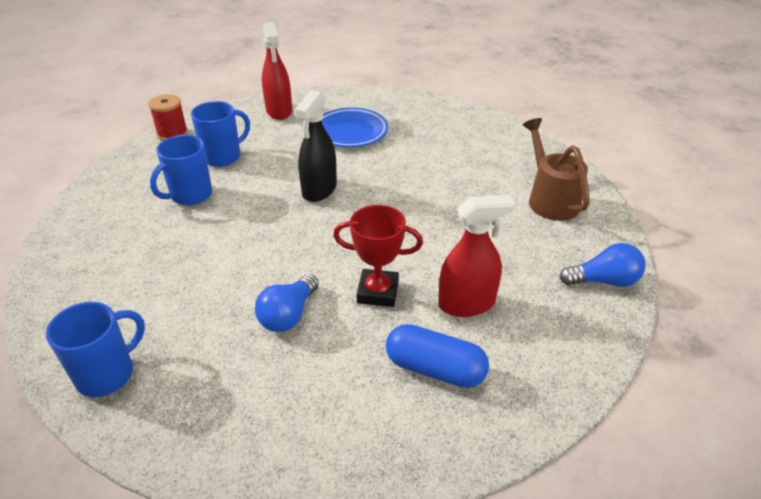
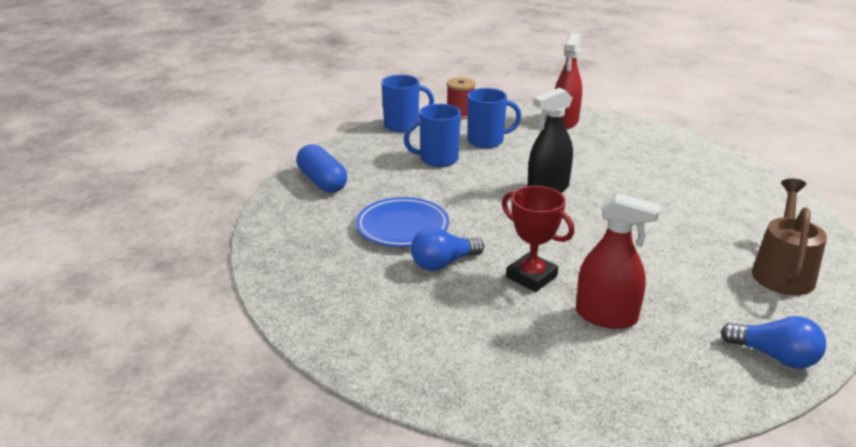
camera: 35 degrees right, 10 degrees down
(107, 374) = (288, 248): blue mug -> blue mug (403, 126)
(350, 132) = (618, 155): blue plate -> blue plate (402, 227)
(435, 369) = (531, 347): blue capsule -> blue capsule (322, 182)

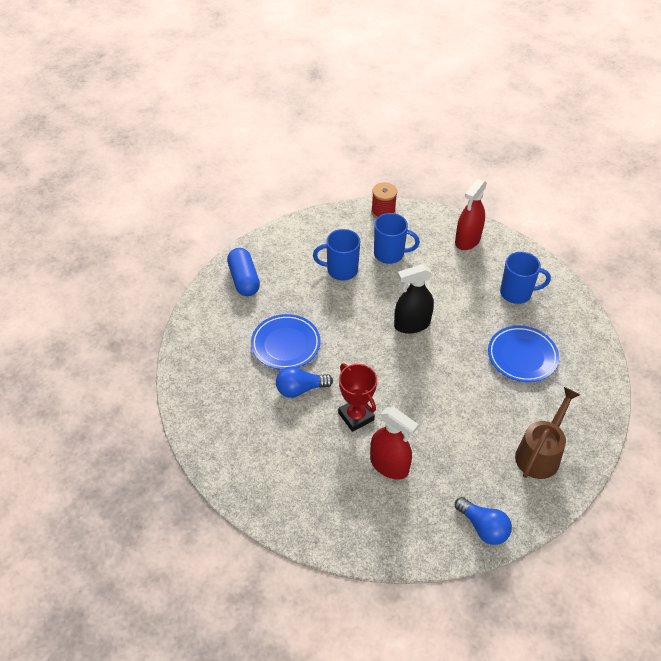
camera: 15 degrees right, 20 degrees up
(403, 126) = (329, 219): blue mug -> blue mug (517, 293)
(691, 195) = (522, 356): none -> blue plate

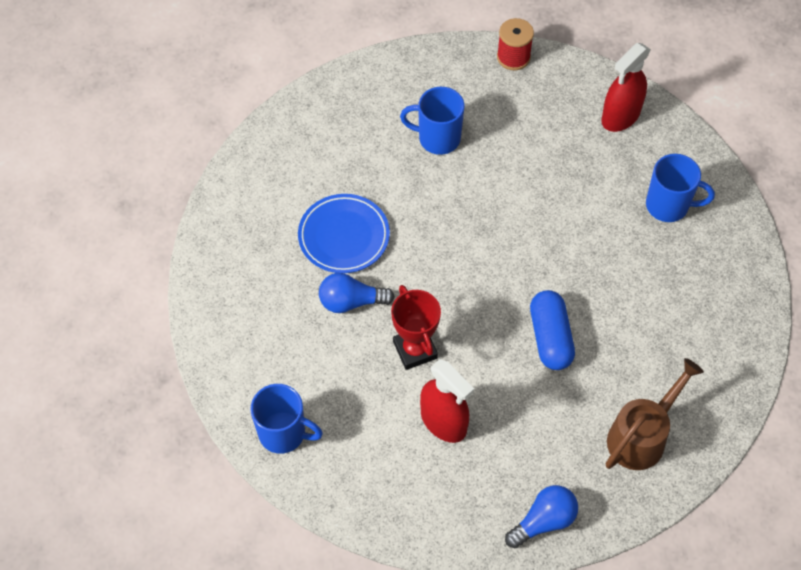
camera: 10 degrees right, 10 degrees up
(244, 280) = (306, 135): blue capsule -> blue capsule (550, 337)
(390, 254) = (509, 123): blue mug -> blue mug (283, 433)
(412, 324) = (515, 231): black spray bottle -> none
(483, 527) = (543, 521): blue light bulb -> blue light bulb turned 90 degrees counterclockwise
(522, 356) = (652, 298): blue plate -> none

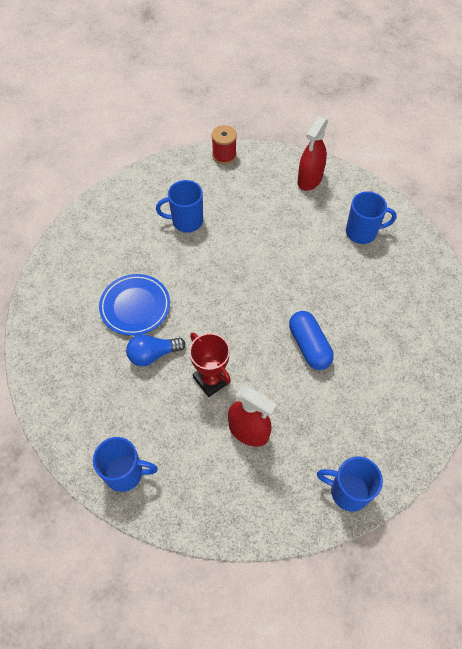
camera: 15 degrees left, 0 degrees up
(543, 521) = (348, 491): blue light bulb -> blue mug
(642, 436) = (399, 403): brown watering can -> none

